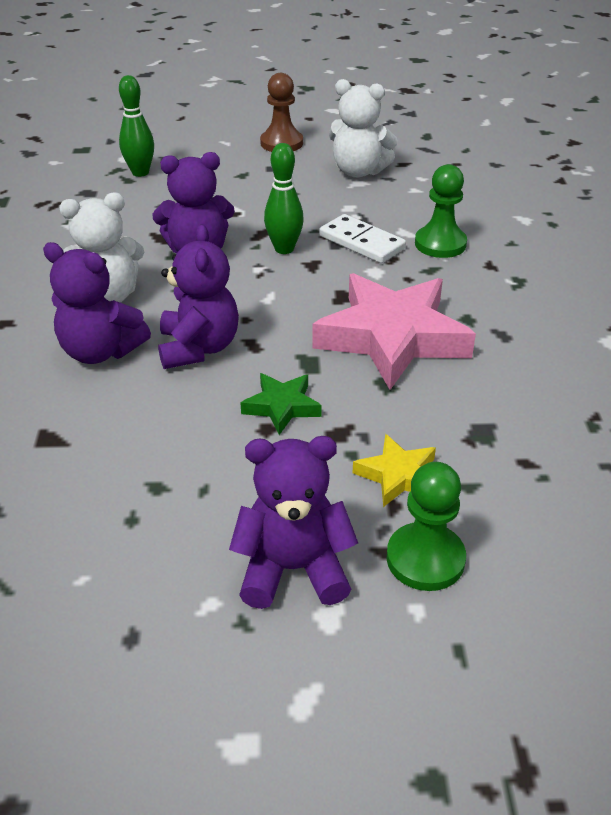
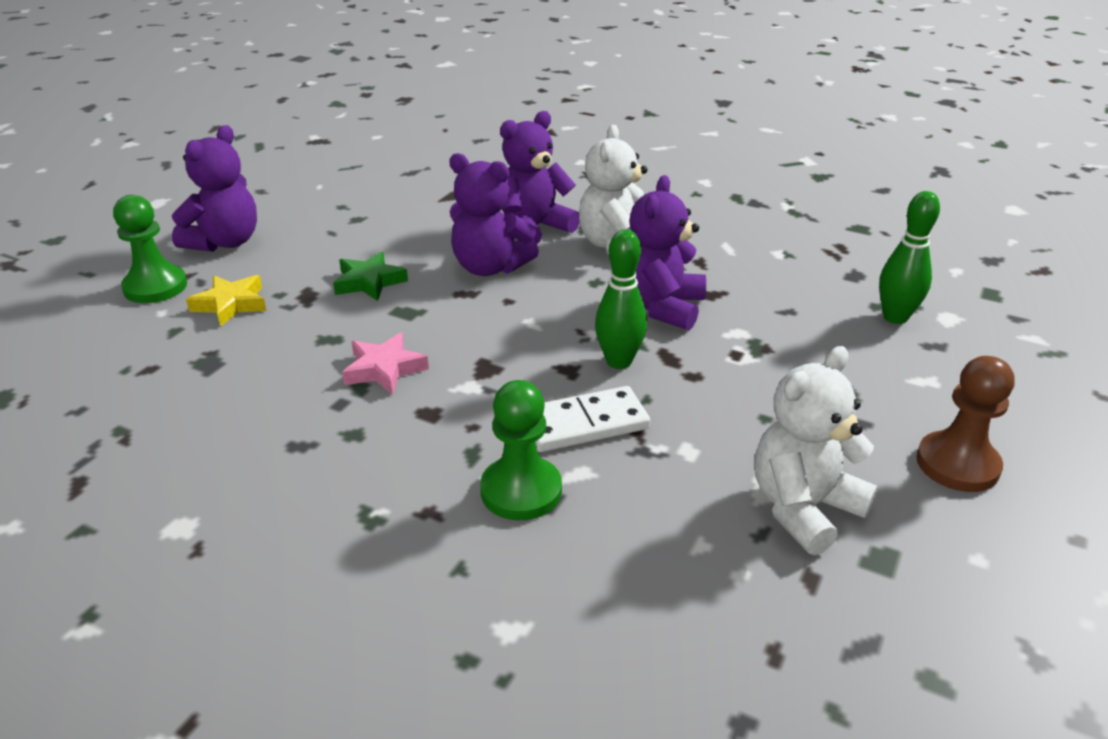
camera: 120 degrees right, 5 degrees down
(392, 337) = (384, 369): pink star -> pink star, size x0.46

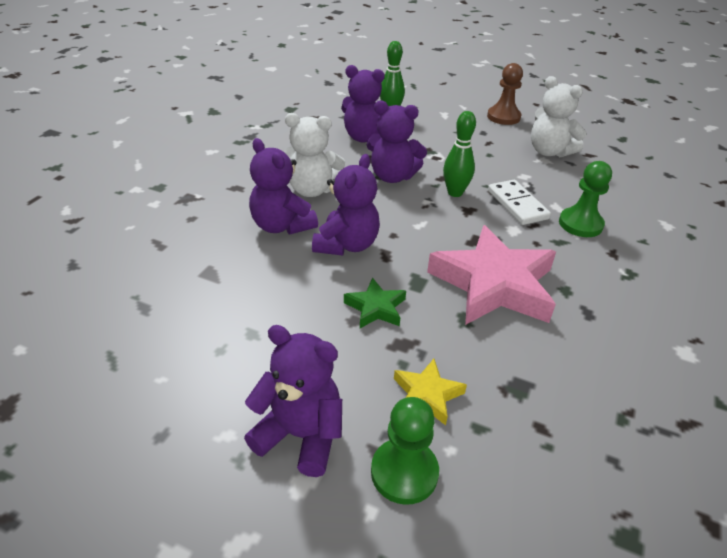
camera: 95 degrees left, 5 degrees up
(384, 369) = (493, 284): pink star -> pink star, size x2.15
(785, 288) = (364, 137): none -> purple teddy bear

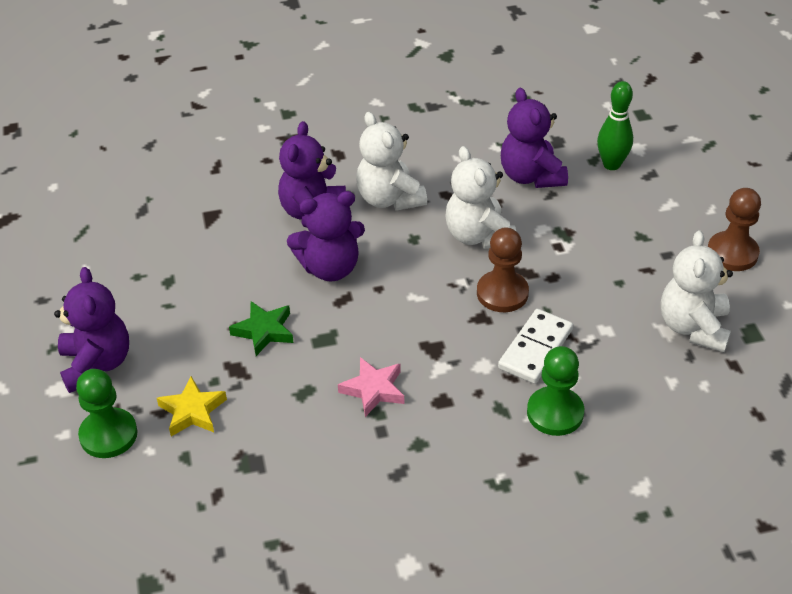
camera: 55 degrees right, 5 degrees up
(392, 176) = (478, 236): purple teddy bear -> white teddy bear
(455, 193) = (502, 293): green bowling pin -> brown pawn
(493, 284) = (373, 389): pink star -> pink star, size x0.46

